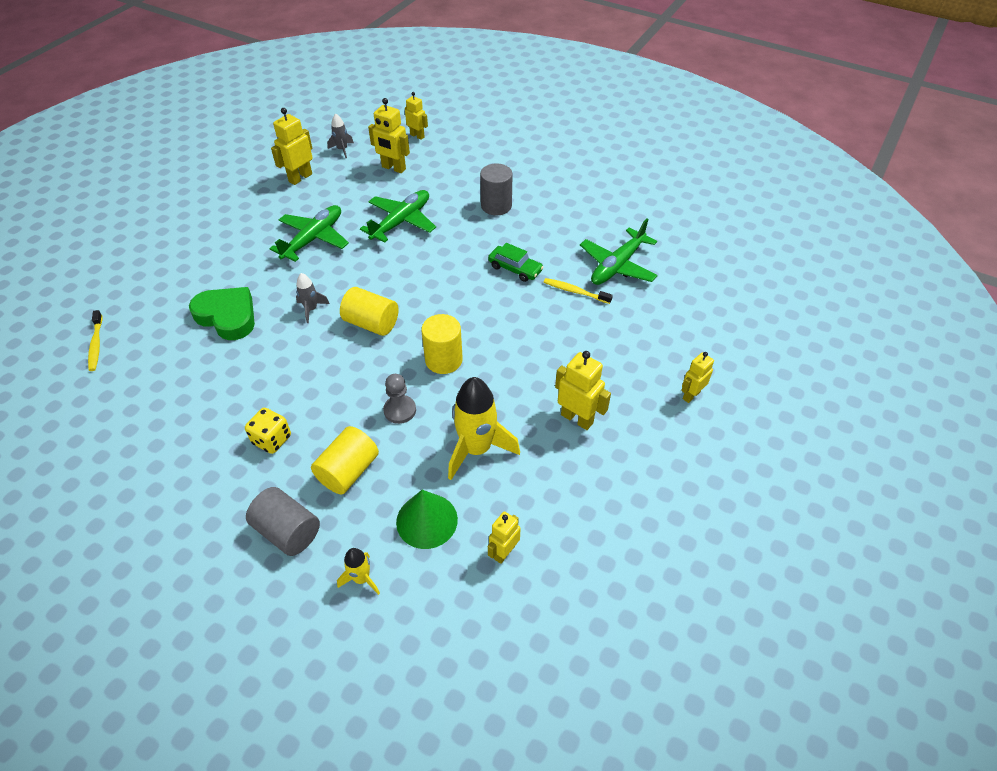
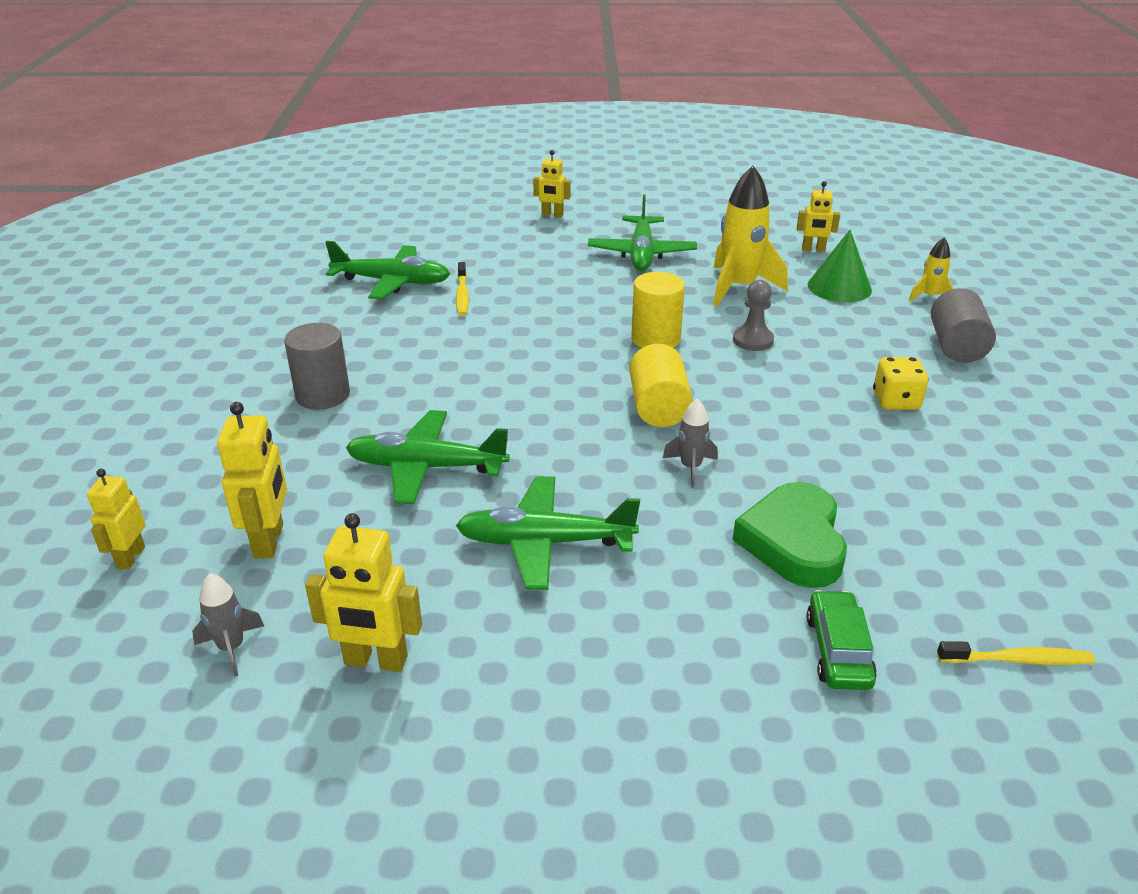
camera: 120 degrees left, 15 degrees down
(96, 345) = (1018, 660): yellow toothbrush -> yellow toothbrush turned 45 degrees clockwise
(348, 471) = (856, 341): yellow cylinder -> none
(515, 268) = (455, 341): green car -> green car (838, 650)
(577, 418) = (642, 253): yellow robot -> green plane

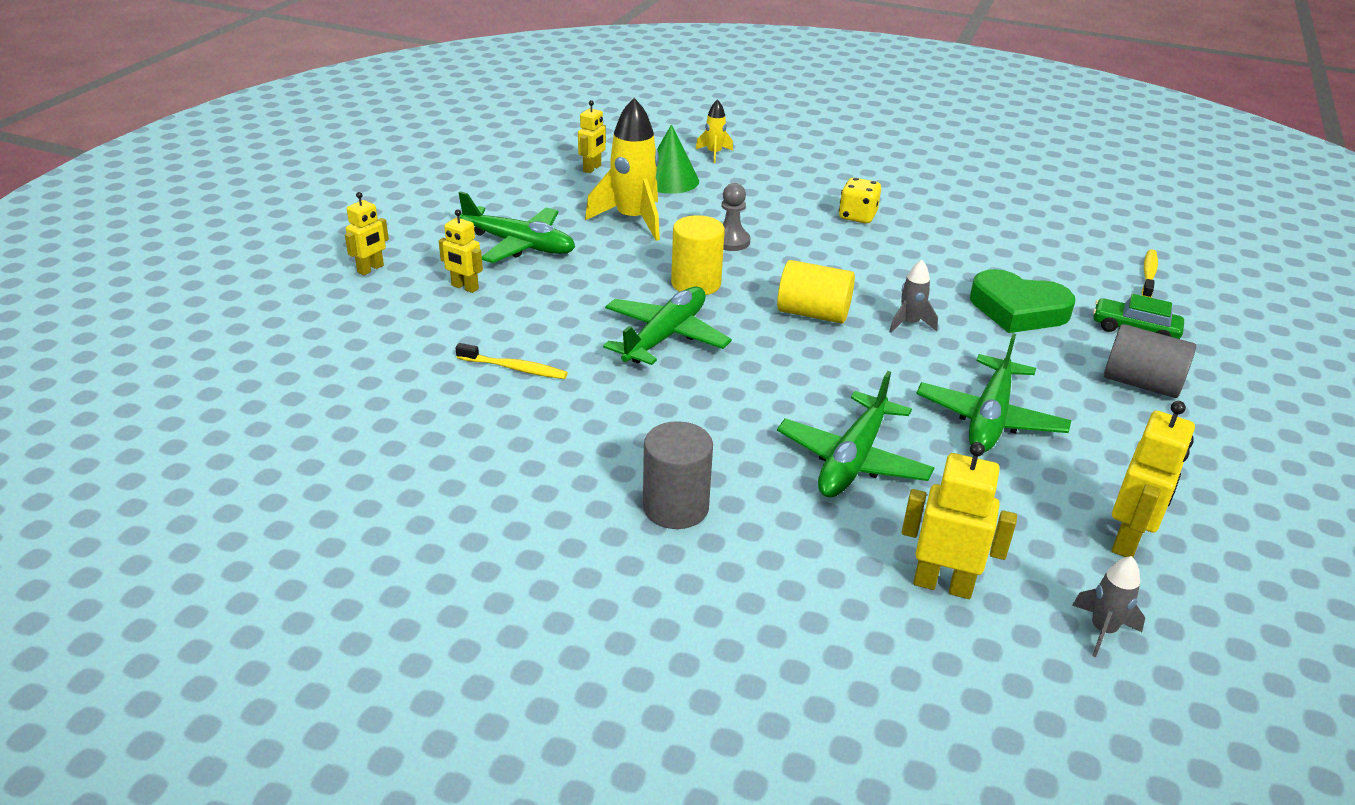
camera: 70 degrees left, 0 degrees up
(130, 557) = (943, 700): yellow robot -> yellow robot (464, 287)
(392, 282) = (435, 410): green plane -> green plane (665, 336)
(956, 346) = (795, 171): grey cylinder -> grey cylinder (1141, 383)

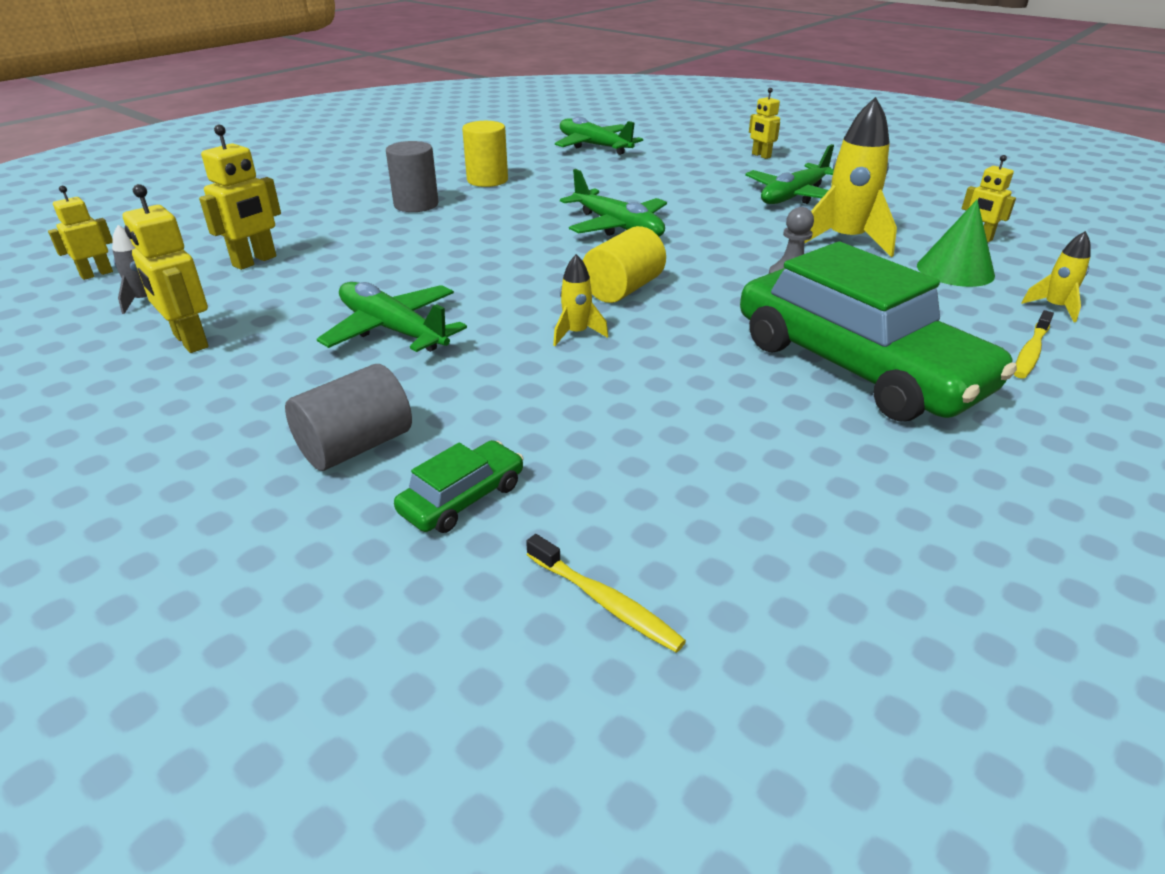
camera: 110 degrees right, 0 degrees up
(464, 287) = (724, 176): yellow robot -> yellow robot (96, 274)
(514, 368) = (603, 181): yellow toothbrush -> yellow toothbrush (1030, 352)
(696, 283) = (703, 249): yellow cylinder -> yellow cylinder (487, 180)
(853, 460) = (402, 261): green plane -> green plane (594, 146)
(857, 216) = (857, 366): yellow dice -> green car
(909, 324) = (576, 333): grey rocket -> yellow rocket
(1018, 310) = (566, 414): green heart -> none

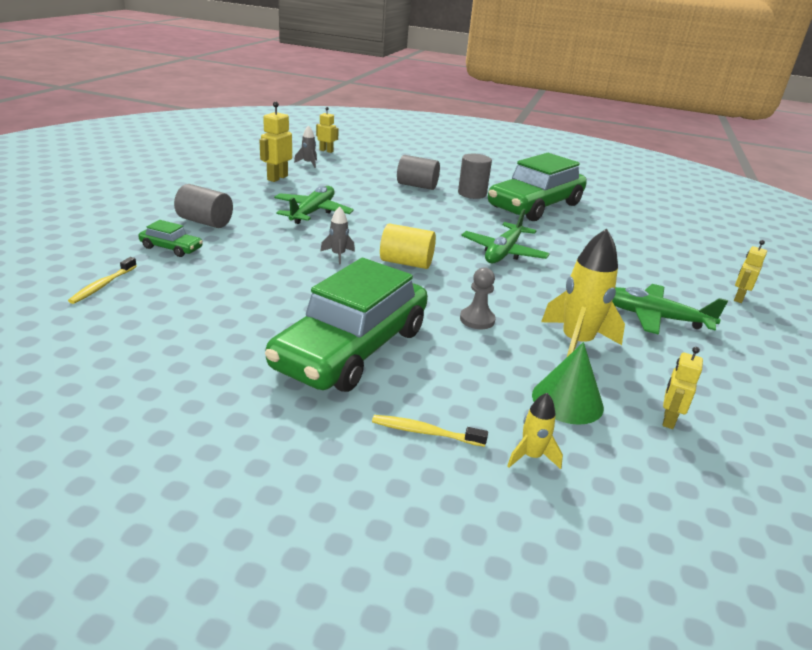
camera: 65 degrees right, 5 degrees down
(255, 261) = (363, 173): yellow robot -> none
(352, 232) = (417, 186): none -> grey cylinder
(487, 180) = (535, 206): yellow cylinder -> green car
(576, 333) = (338, 255): yellow rocket -> grey rocket
(594, 146) = (652, 230): green plane -> none

